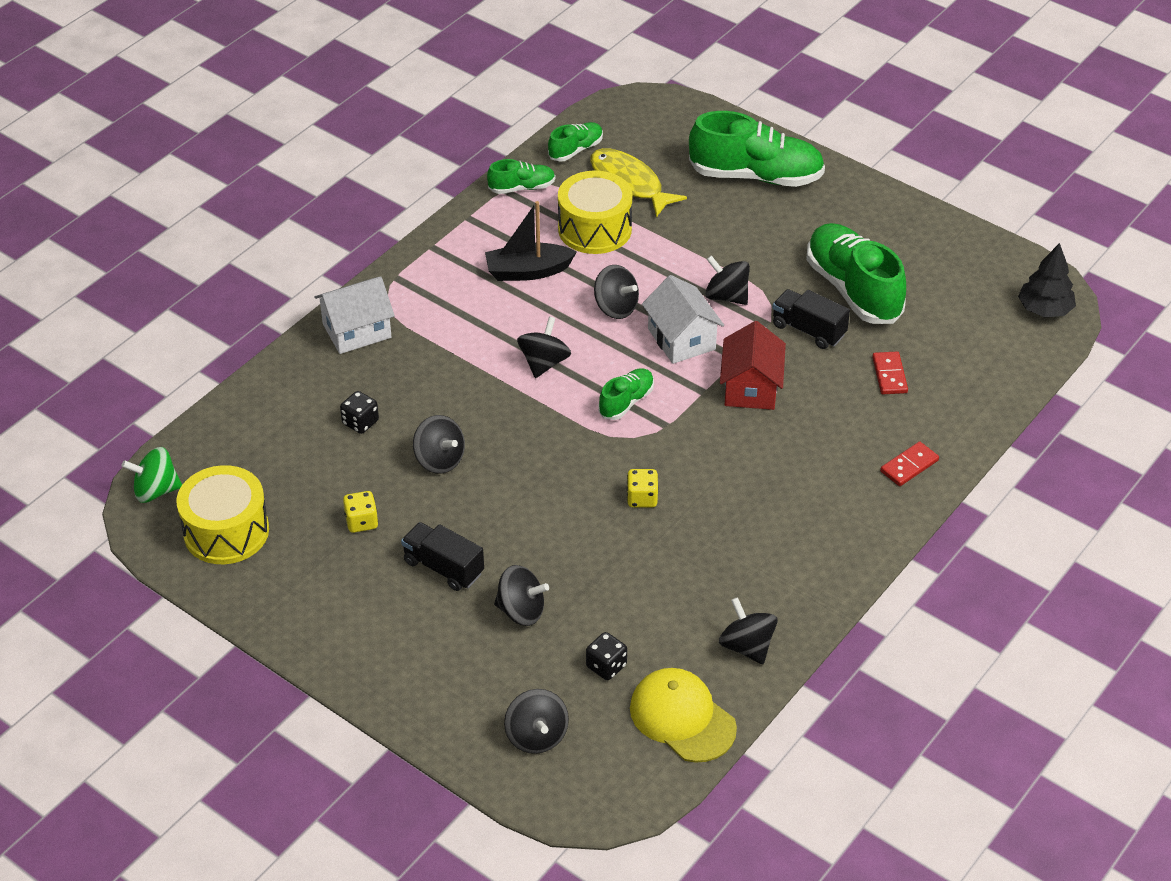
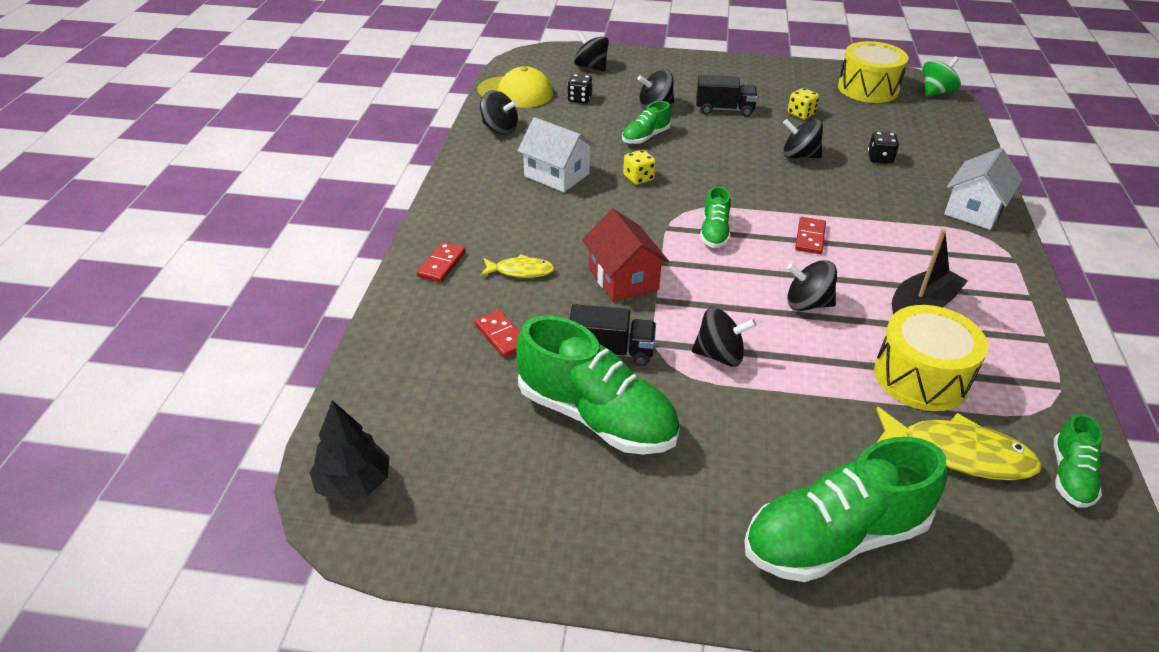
camera: 150 degrees right, 5 degrees down
(522, 188) = (1049, 395): green shoe -> green shoe (645, 137)
(544, 363) = (810, 237): black spinning top -> red domino
(681, 339) = (721, 297): white house -> white house (556, 175)
(838, 430) = (521, 271): none -> yellow fish

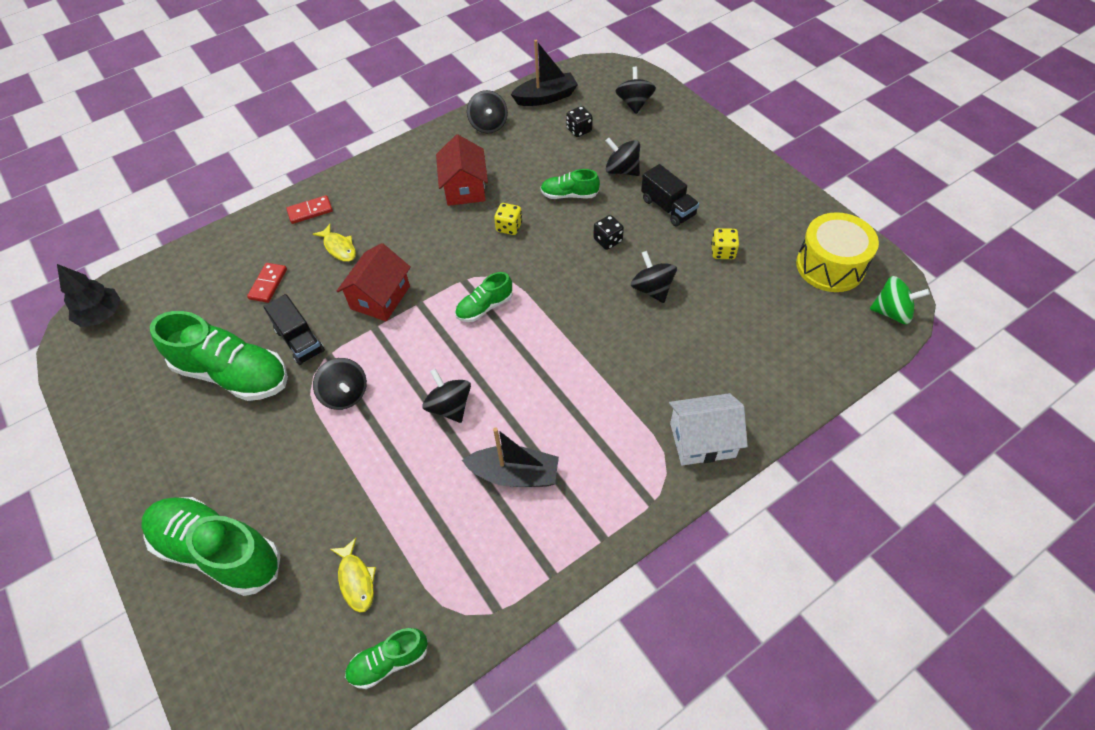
camera: 50 degrees right, 15 degrees up
(515, 92) = (546, 97): yellow cap -> black boat
(556, 175) = (465, 188): white house -> red house
(596, 417) = (233, 374): green shoe -> green shoe turned 60 degrees counterclockwise
(810, 237) = (538, 361): red domino -> none
(880, 158) = (712, 338): black dice -> black dice (608, 240)
(921, 377) = (424, 517): yellow drum -> none
(958, 454) = (356, 580): yellow fish -> yellow fish, size x0.57

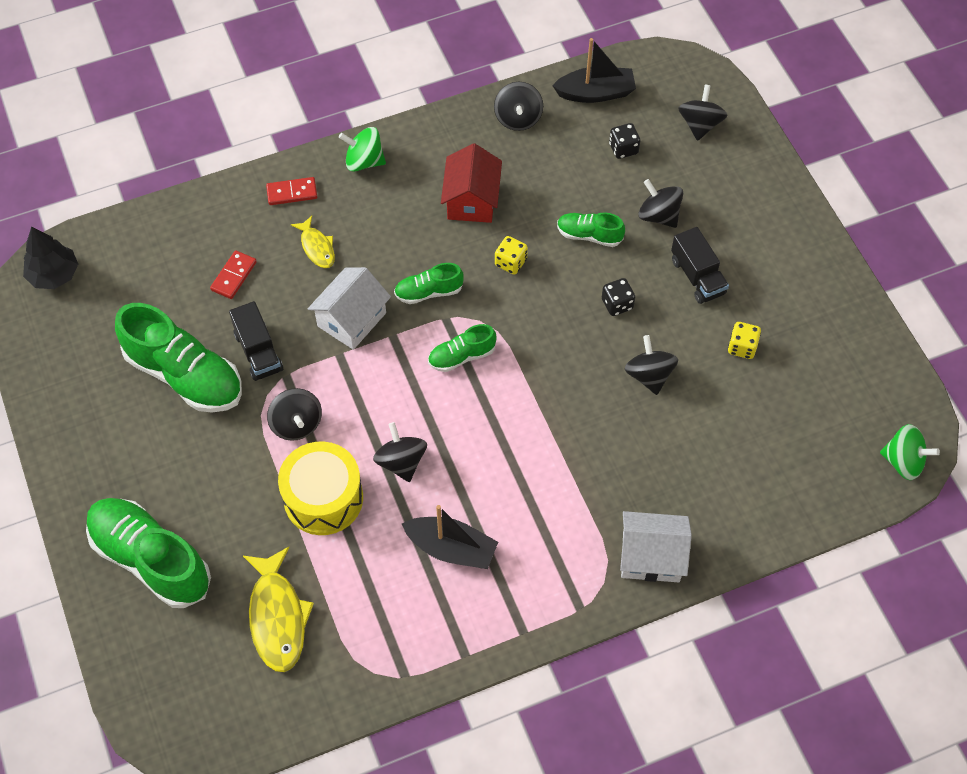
camera: 10 degrees right, 5 degrees up
(356, 580) = (277, 617): yellow fish -> yellow fish, size x1.74
(368, 177) = (364, 161): none -> green spinning top
(380, 297) = (352, 319): red house -> white house
(389, 661) = (295, 698): green shoe -> green shoe (428, 292)
(830, 266) = (856, 391): yellow drum -> yellow drum (323, 498)

